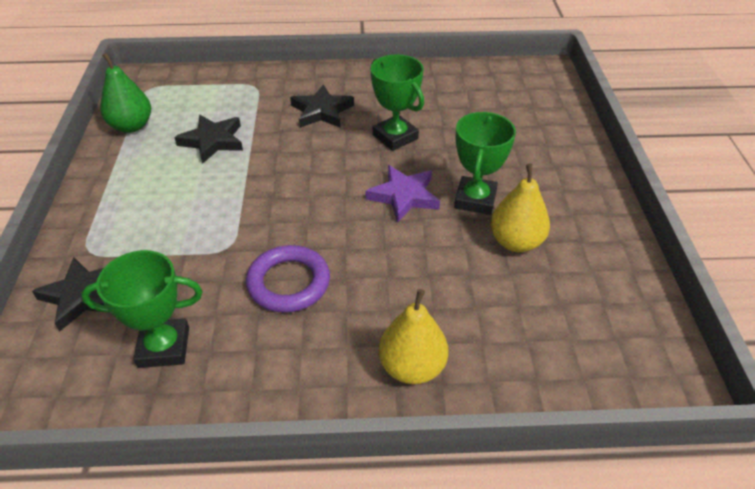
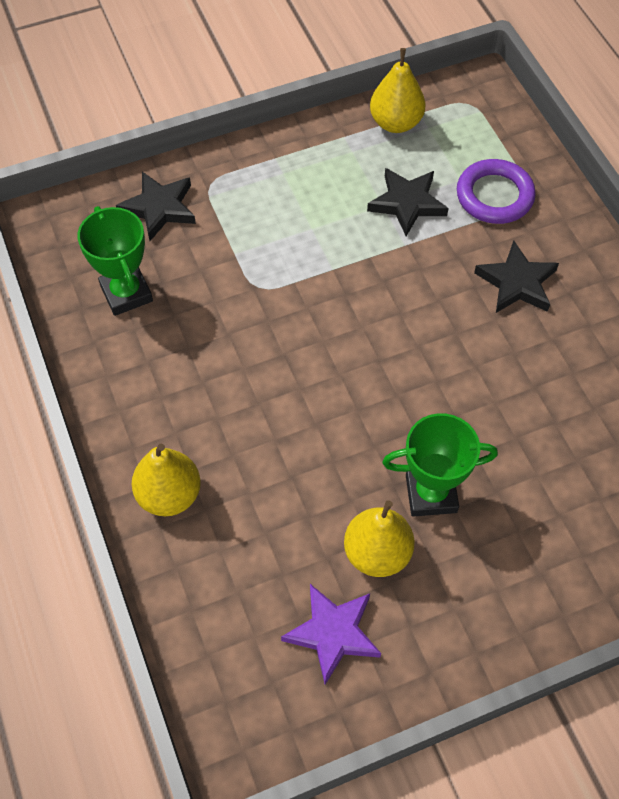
camera: 70 degrees right, 15 degrees up
(131, 126) = (396, 123): green pear -> yellow pear
(288, 283) = (232, 356): purple ring -> purple ring (494, 196)
(395, 137) = (507, 376): green trophy -> none
(404, 196) = (403, 418): purple star -> purple star (333, 633)

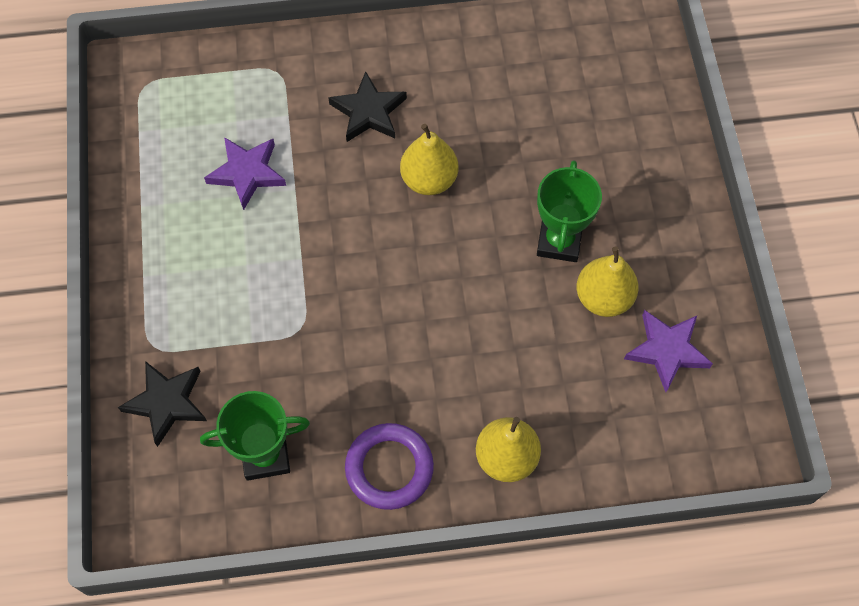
camera: 75 degrees left, 5 degrees up
(396, 123) = (143, 155): yellow pear -> yellow pear (429, 179)
(407, 203) = (247, 173): black star -> purple star
(494, 196) = (266, 99): purple ring -> purple ring (389, 468)

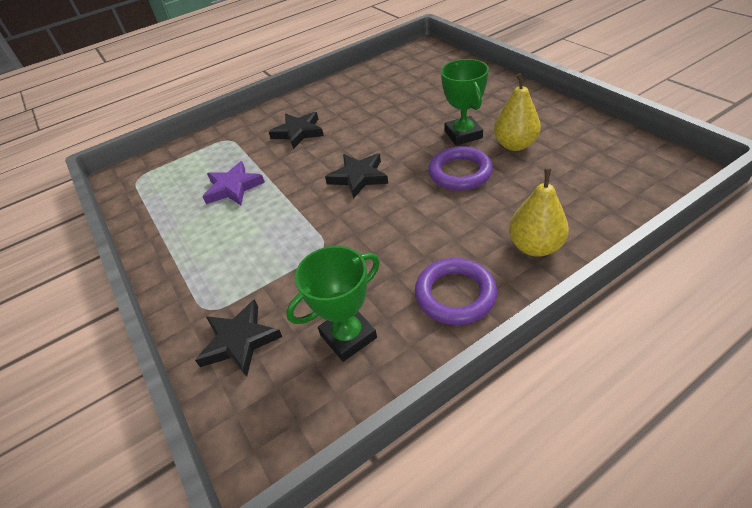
camera: 20 degrees left, 20 degrees down
(394, 243) = (358, 177): none -> black star
(429, 179) = (359, 143): yellow pear -> none
(509, 305) = (460, 173): none -> purple ring
(667, 350) = (578, 149): purple star -> none

